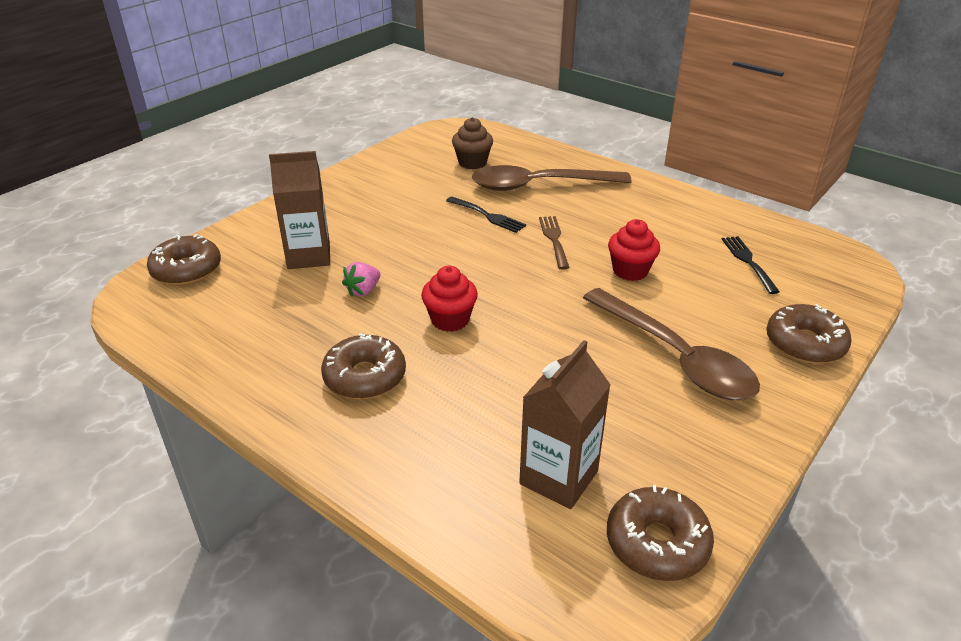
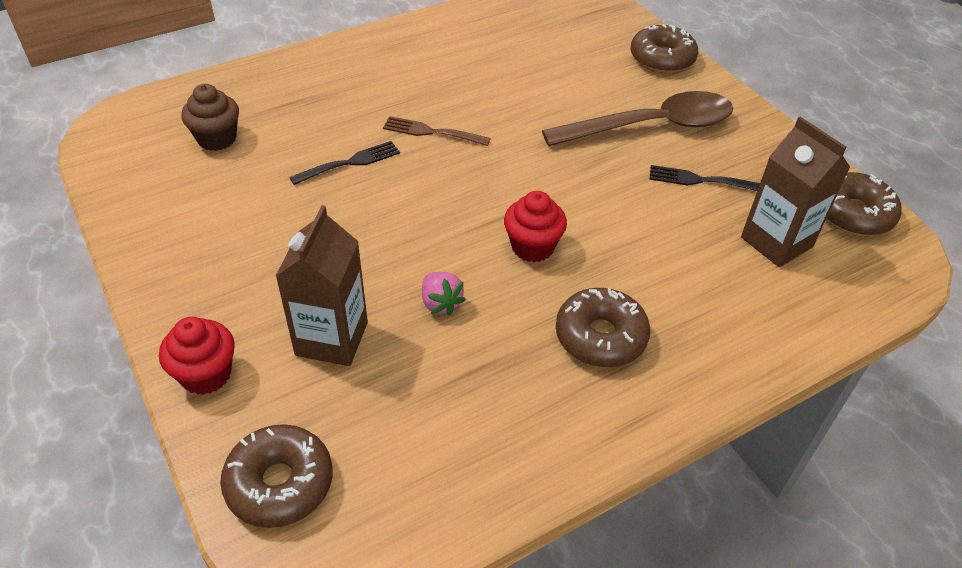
camera: 70 degrees left, 10 degrees up
(539, 185) = (315, 107): brown spoon -> none
(630, 271) = (515, 105): red cupcake -> red cupcake (206, 374)
(748, 262) = (540, 38): black fork -> black fork (700, 180)

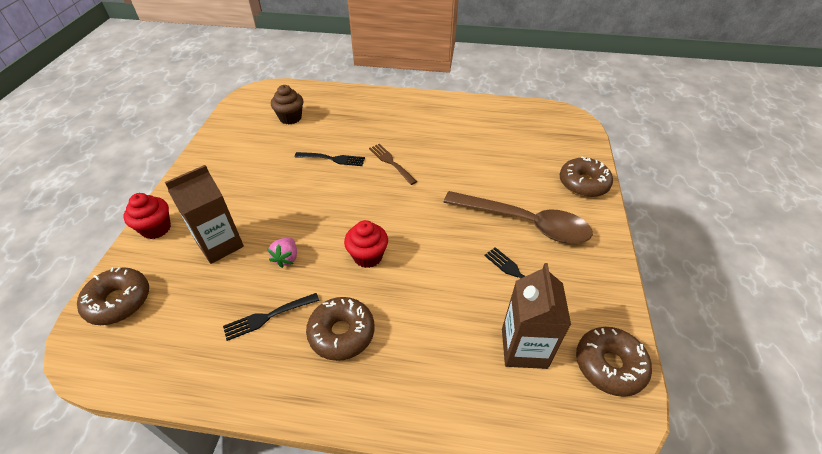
camera: 40 degrees right, 0 degrees up
(500, 373) = (268, 316): none -> black fork

